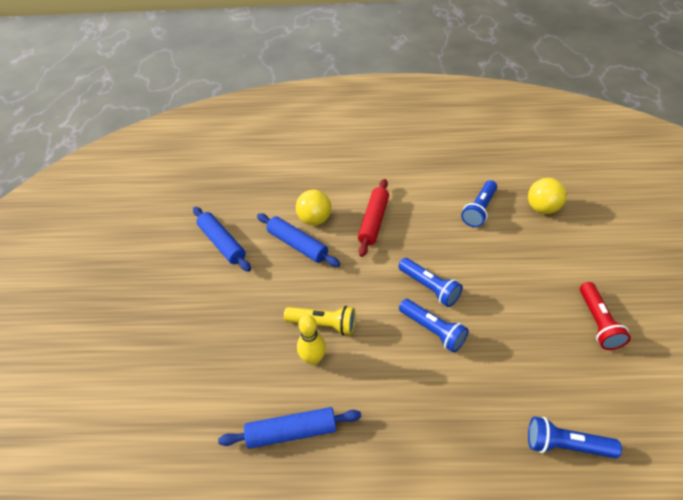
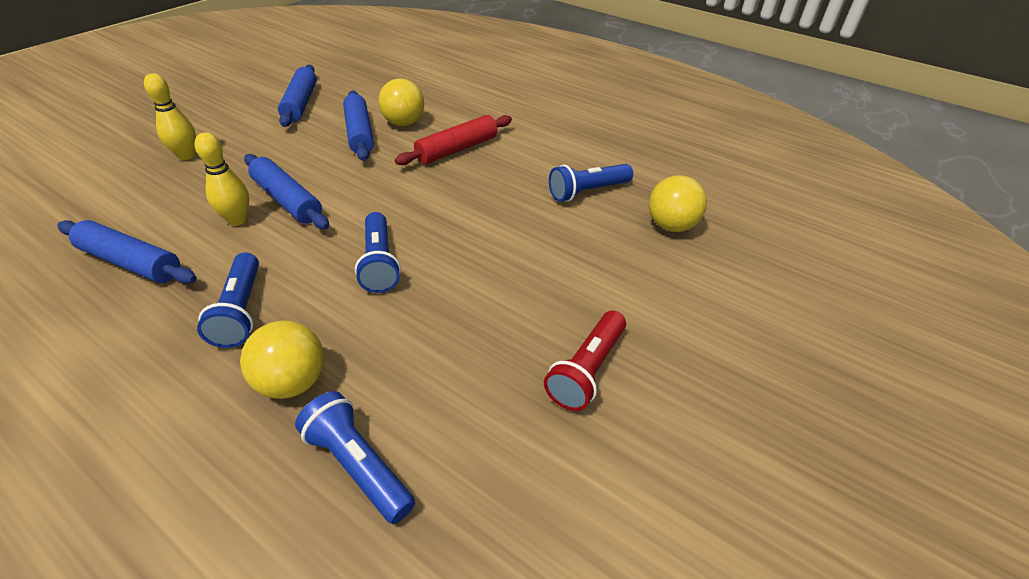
camera: 30 degrees right, 5 degrees down
(205, 335) = (186, 155): none -> yellow bowling pin
(323, 324) = (287, 200): yellow flashlight -> blue rolling pin
(429, 287) = (431, 227): blue flashlight -> blue flashlight (241, 311)
(483, 430) = (292, 382): none -> yellow ball

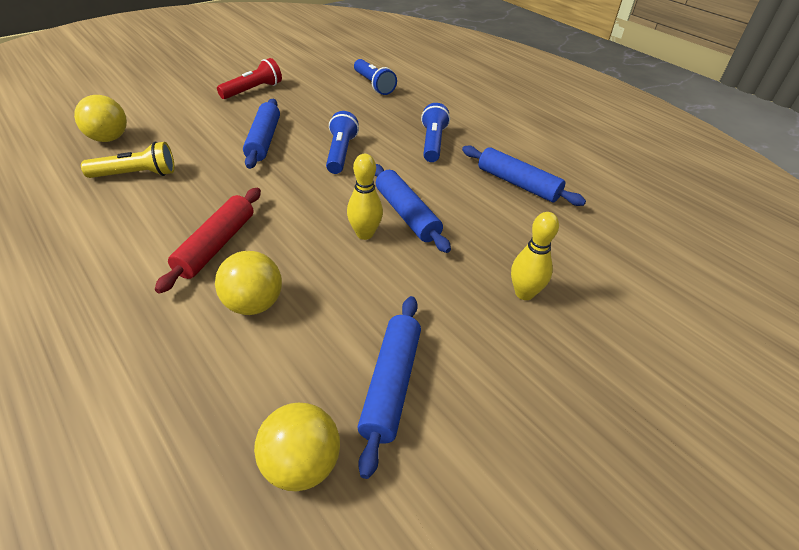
camera: 165 degrees left, 0 degrees up
(237, 220) = (448, 203): yellow bowling pin -> yellow bowling pin (365, 234)
(292, 382) = (401, 111): yellow ball -> yellow ball (301, 464)
(359, 133) = (318, 294): blue rolling pin -> blue rolling pin (264, 140)
(457, 149) = (216, 245): red rolling pin -> red rolling pin turned 45 degrees counterclockwise
(587, 192) = (136, 174): blue flashlight -> yellow flashlight

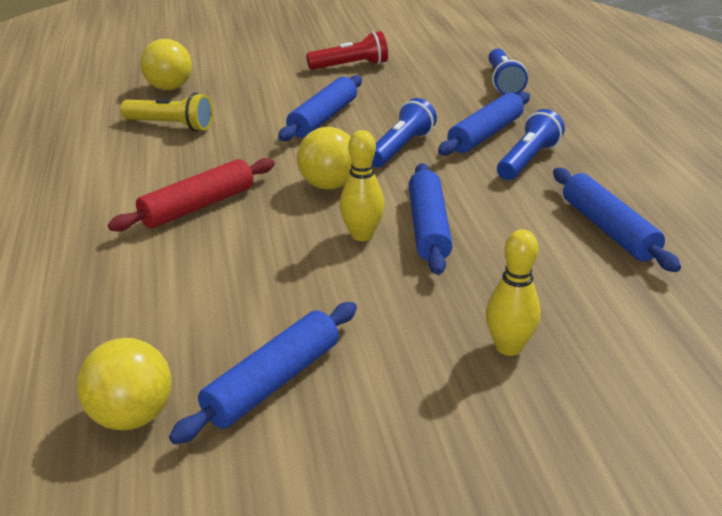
camera: 30 degrees right, 10 degrees down
(254, 304) = (193, 268): yellow ball -> yellow ball (328, 185)
(391, 129) = (485, 134): none -> blue rolling pin

